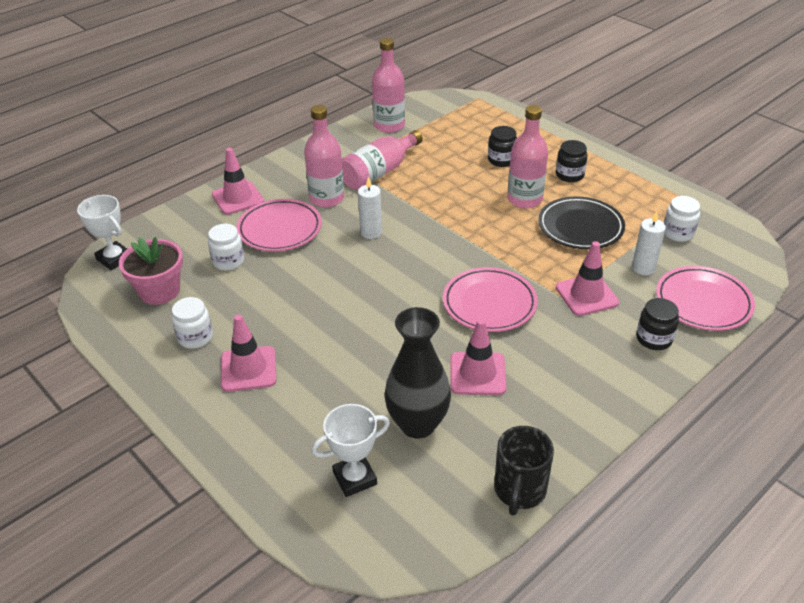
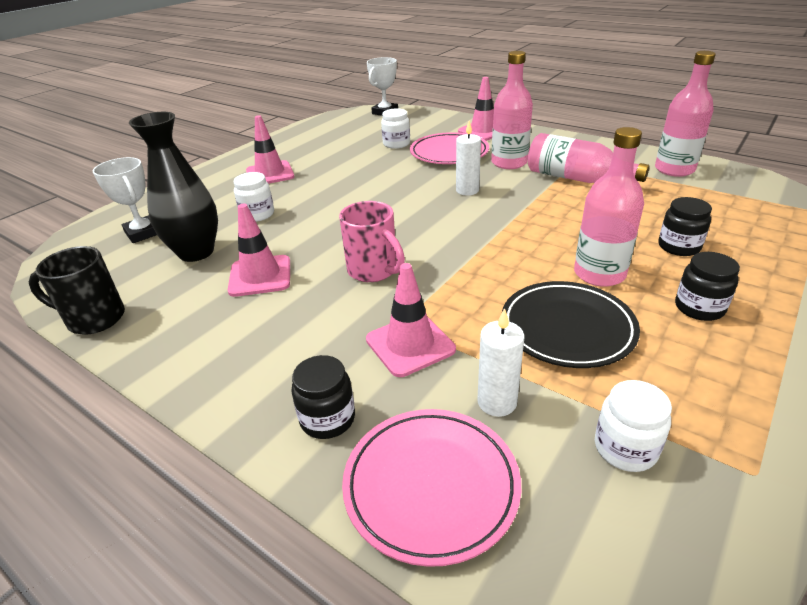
camera: 80 degrees right, 5 degrees down
(159, 291) = (353, 131): pink flower pot -> none
(195, 337) = (304, 151): white jar -> white jar (257, 214)
(489, 303) = (374, 271): pink plate -> pink mug

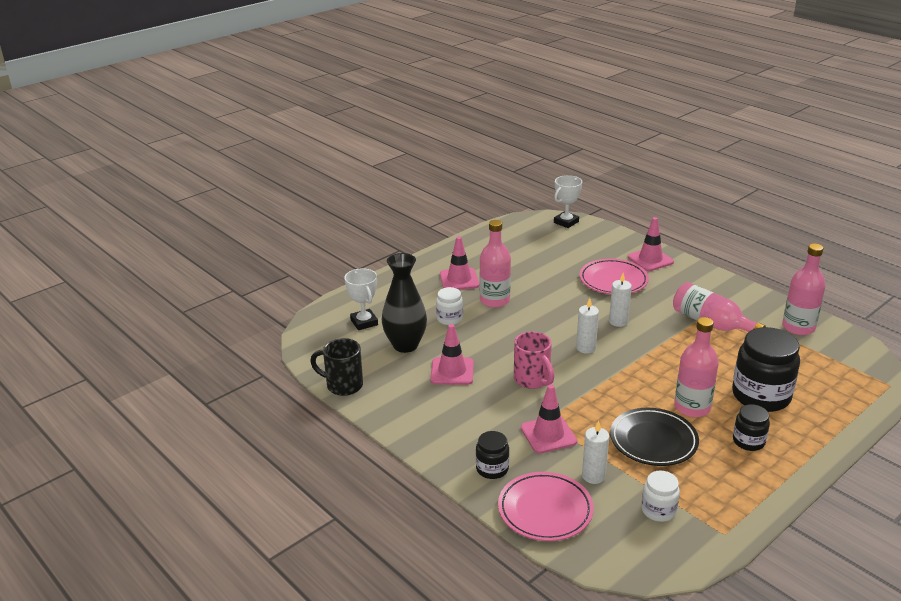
camera: 10 degrees right, 5 degrees down
(396, 144) = (569, 263): white jar -> none
(436, 223) = (586, 348): none -> white candle
(509, 163) = (661, 299): pink bottle -> pink bottle (494, 300)
(679, 247) = (761, 396): black jar -> black jar, size x1.93

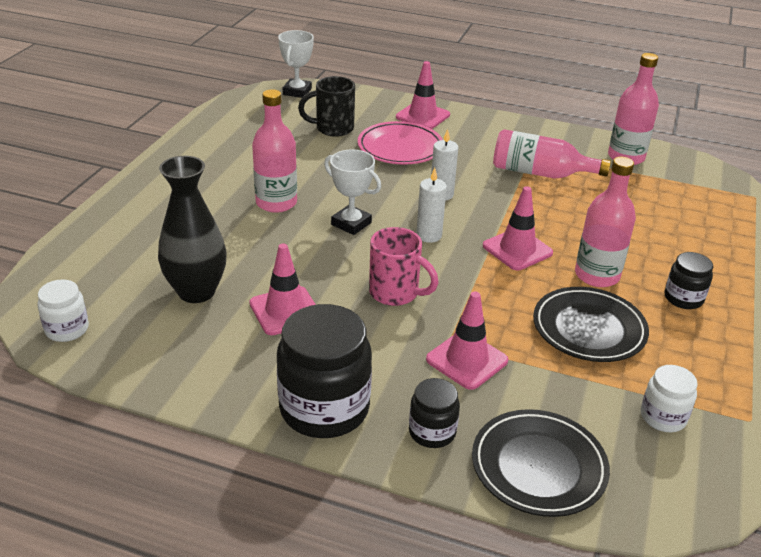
camera: 30 degrees left, 5 degrees up
(343, 385) = (141, 376): black mug -> black mug (333, 128)
(364, 322) = (115, 274): white trophy -> white trophy (351, 224)
(449, 319) = (234, 240): white jar -> white jar (67, 329)
(459, 280) = (212, 187): pink traffic cone -> pink traffic cone (517, 249)
(545, 510) = (538, 466): pink plate -> black plate
(593, 476) = (559, 398): white candle -> none
(761, 396) = (652, 242): black jar -> black jar (324, 408)

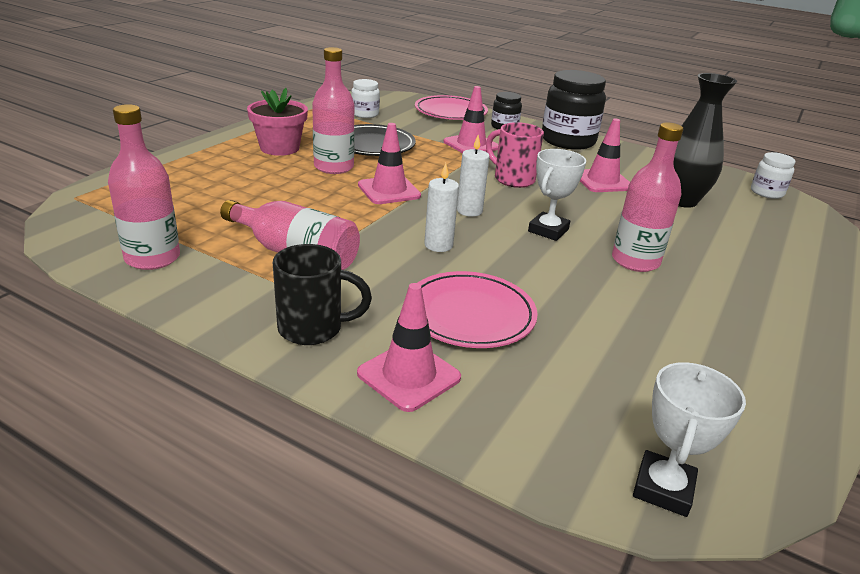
camera: 170 degrees left, 5 degrees down
(333, 128) = (575, 367): black mug -> black mug (313, 328)
(351, 224) = (548, 230): white trophy -> white trophy turned 75 degrees clockwise
(538, 466) = (450, 112): black plate -> pink plate
(683, 298) = (279, 148): black jar -> pink flower pot

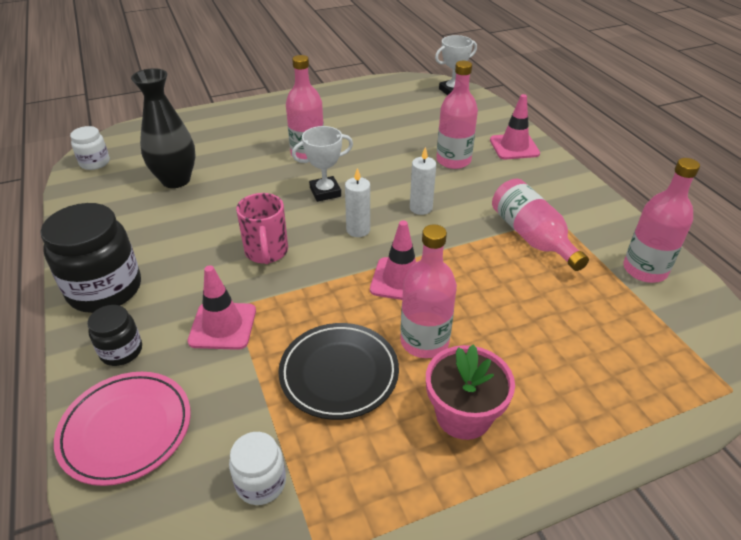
camera: 140 degrees left, 10 degrees up
(313, 328) = (549, 182): black mug -> none
(470, 315) = (453, 160): pink plate -> pink bottle
(602, 181) = (193, 220): pink traffic cone -> none

